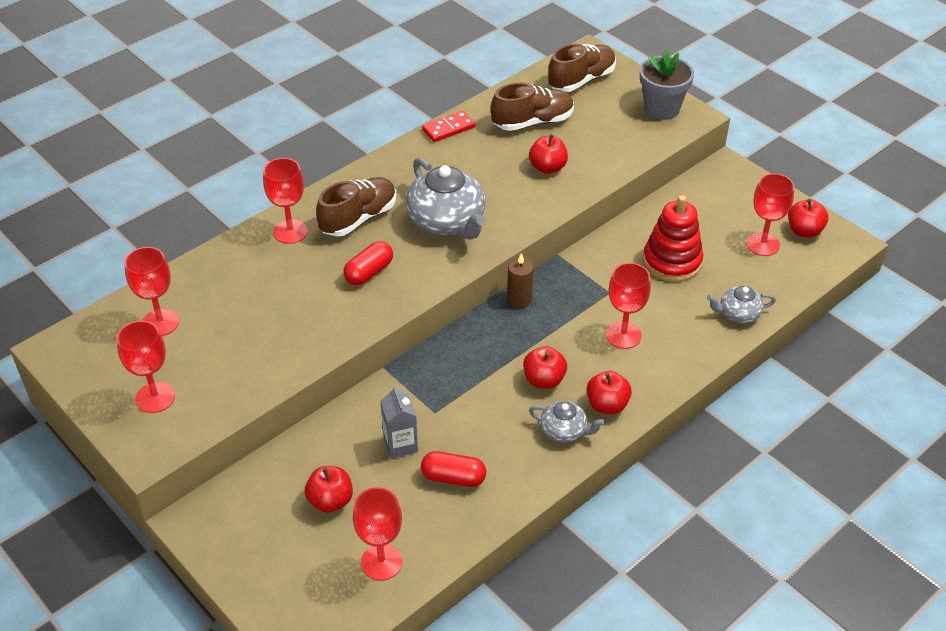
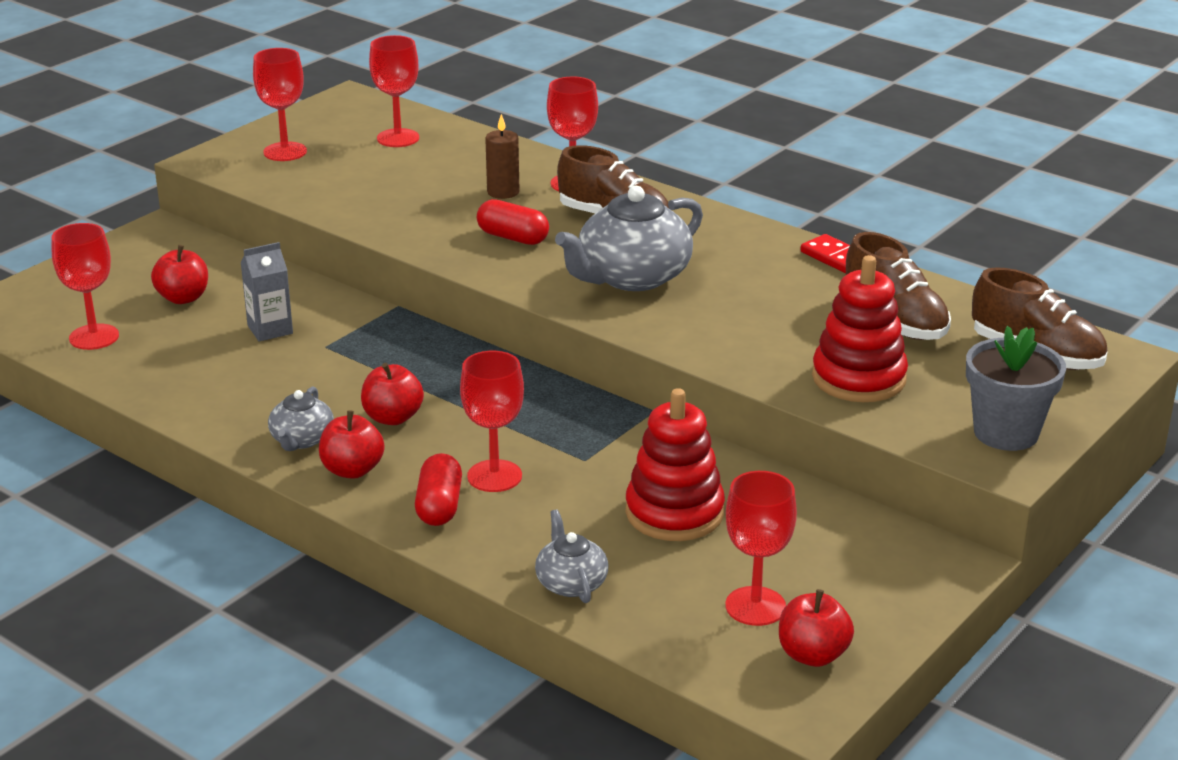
camera: 80 degrees right, 15 degrees down
(453, 477) = (218, 368): red capsule -> red capsule (439, 506)
(519, 300) = (546, 387): brown candle -> brown candle (503, 192)
(547, 168) = (787, 341): red apple -> none
(596, 148) = (858, 378): none -> red stacking toy

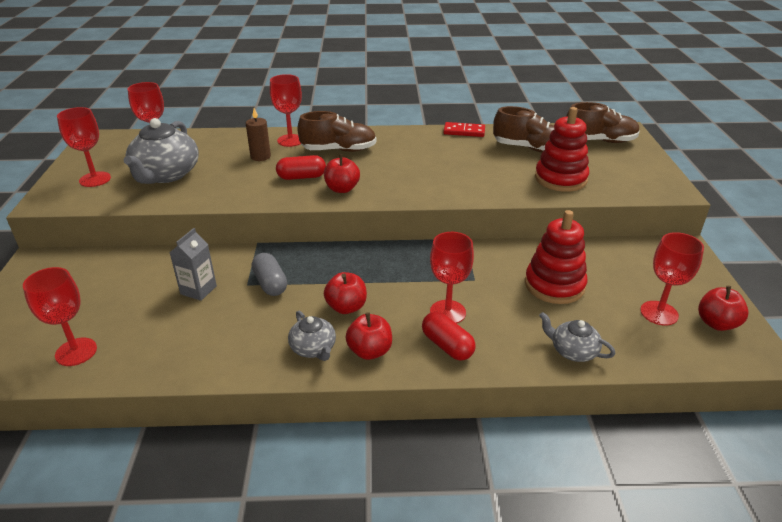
camera: 40 degrees left, 5 degrees up
(183, 298) = (111, 296): red apple -> red apple (342, 189)
(349, 356) = (270, 284): none -> grey capsule
(632, 277) = (391, 173): grey teapot -> grey teapot (166, 175)
(1006, 433) = (649, 177): grey flower pot -> none

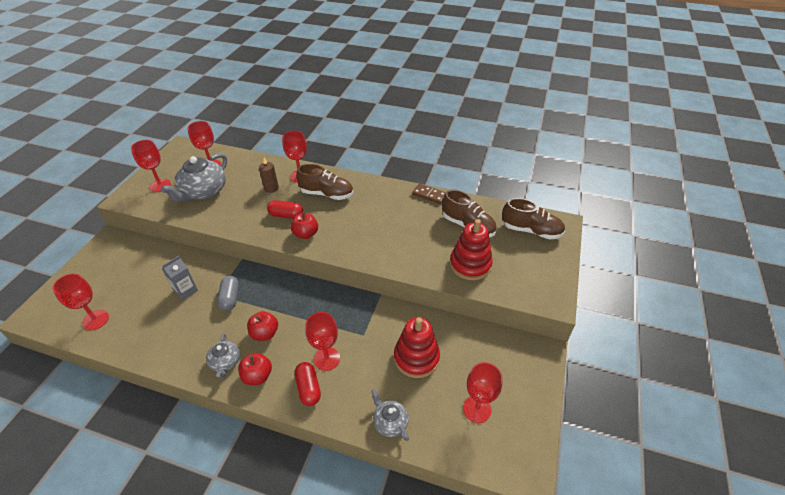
camera: 20 degrees right, 10 degrees up
(464, 131) = (429, 195): red domino -> brown domino
(716, 323) = (515, 433): red apple -> none

